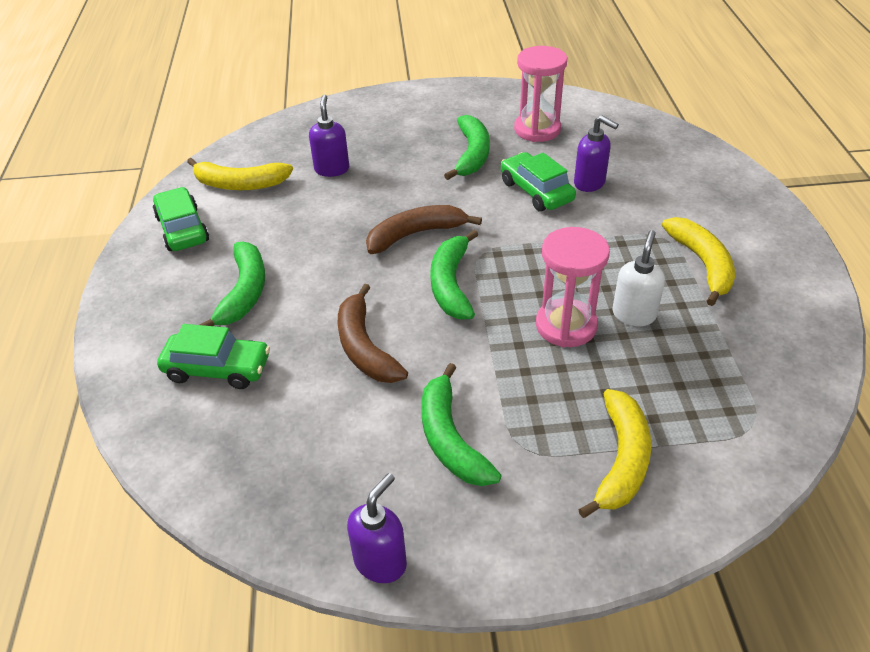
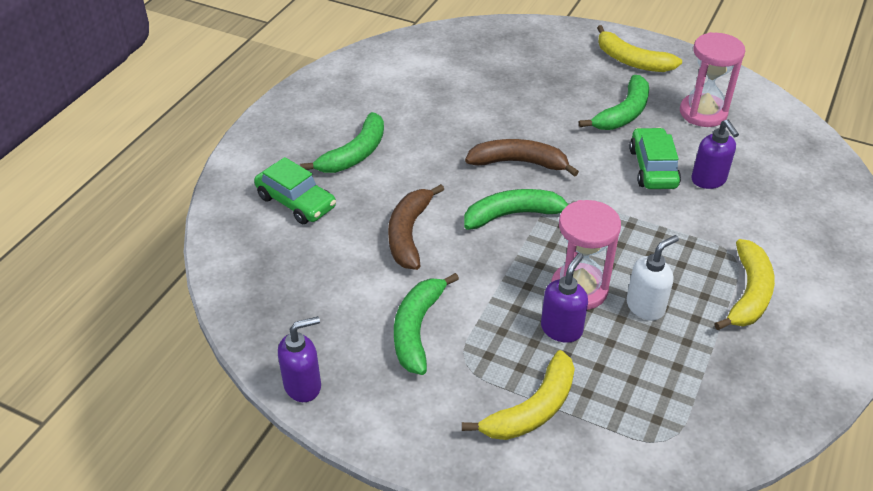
camera: 30 degrees right, 0 degrees up
(182, 229) = (347, 86): green car -> none
(240, 184) = (414, 66): yellow banana -> yellow banana (631, 61)
(332, 169) = (495, 81): purple soap dispenser -> purple soap dispenser (561, 329)
(451, 284) = (514, 215): green banana -> green banana turned 45 degrees clockwise

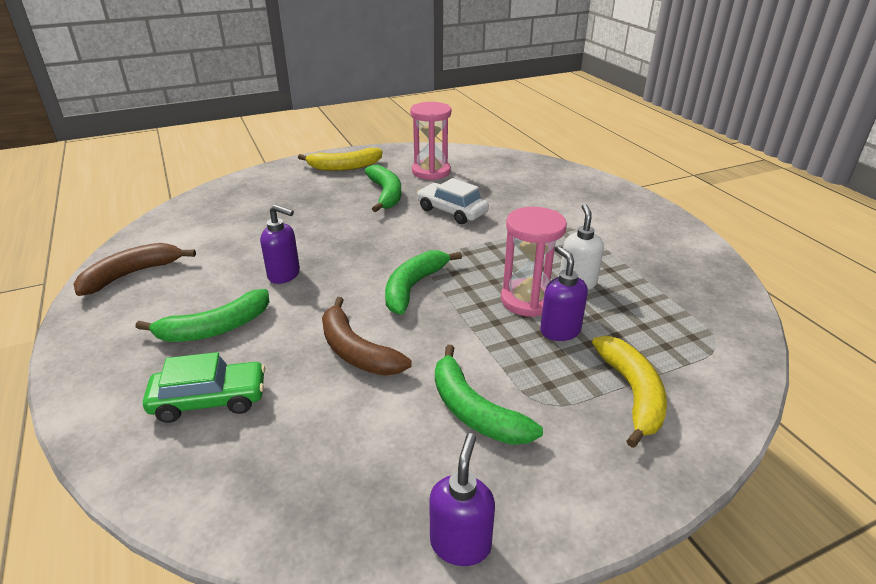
camera: 50 degrees left, 10 degrees down
(354, 154) = (215, 328): green banana -> green banana turned 75 degrees clockwise
(519, 163) = (364, 256): brown banana -> brown banana (132, 274)
(653, 168) = (452, 211): green car -> white car
(708, 180) = (491, 200): purple soap dispenser -> purple soap dispenser (284, 275)
(748, 294) = (608, 240): yellow banana -> none

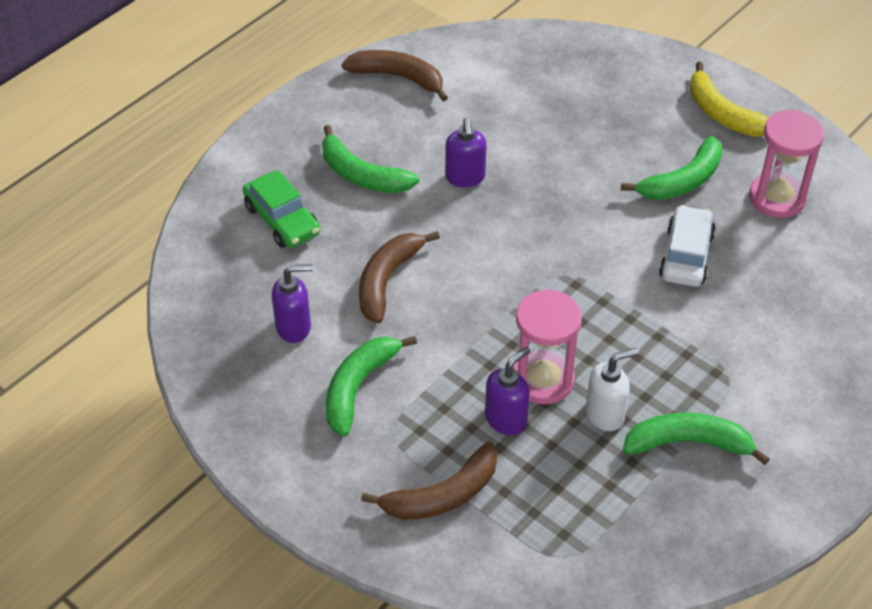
camera: 65 degrees right, 15 degrees up
(413, 287) = (507, 281): green banana -> green banana (688, 443)
(460, 544) = (227, 421): purple soap dispenser -> purple soap dispenser (294, 327)
(632, 393) = (442, 495): yellow banana -> brown banana

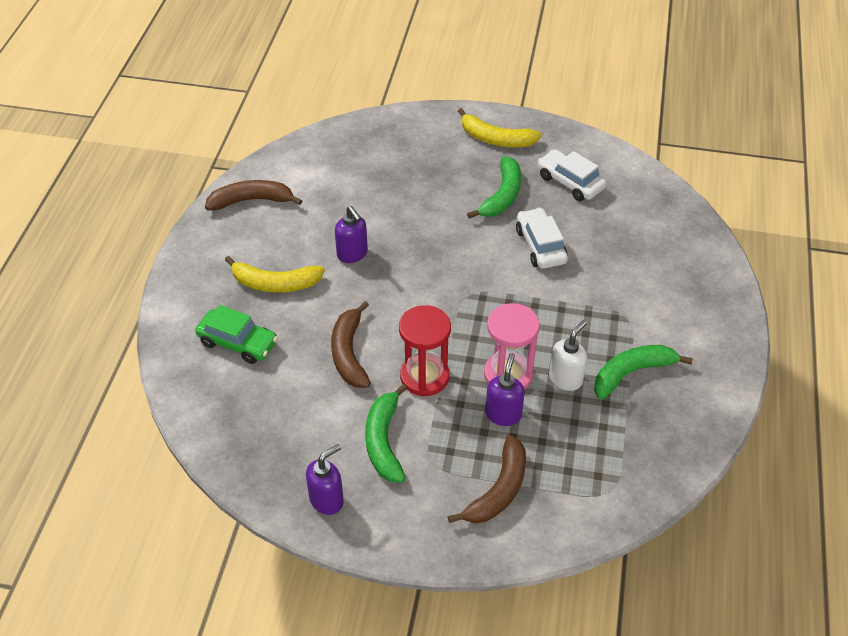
camera: 30 degrees left, 0 degrees up
(294, 327) = (304, 419): purple soap dispenser -> purple soap dispenser (327, 500)
(362, 175) = (275, 283): green banana -> yellow banana
(449, 340) = (424, 376): none -> red hourglass
(777, 198) = (570, 182): pink hourglass -> white car

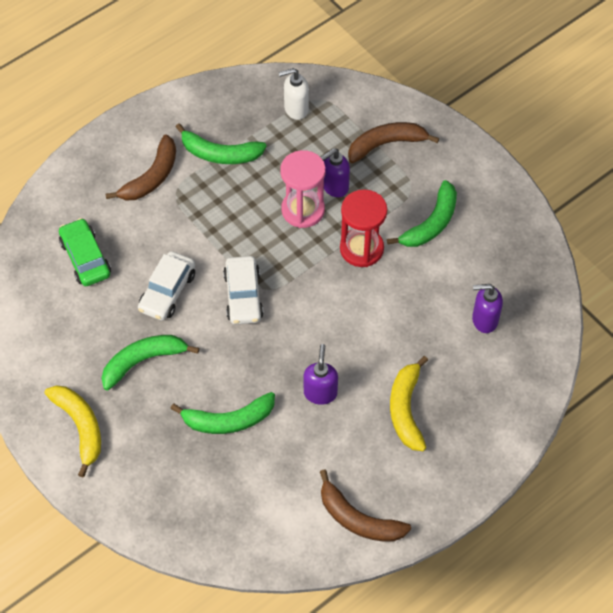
camera: 140 degrees left, 10 degrees up
(238, 342) = (476, 373): green car -> green car (85, 258)
(275, 283) = (406, 409): yellow banana -> yellow banana turned 135 degrees counterclockwise
(327, 500) = (501, 211): purple soap dispenser -> purple soap dispenser (484, 320)
(349, 353) = (399, 305): brown banana -> brown banana (151, 177)
(402, 199) = (228, 420): none -> green banana
(565, 379) = (267, 180): white soap dispenser -> white soap dispenser (296, 109)
(570, 182) = (75, 333): white car -> white car (243, 296)

